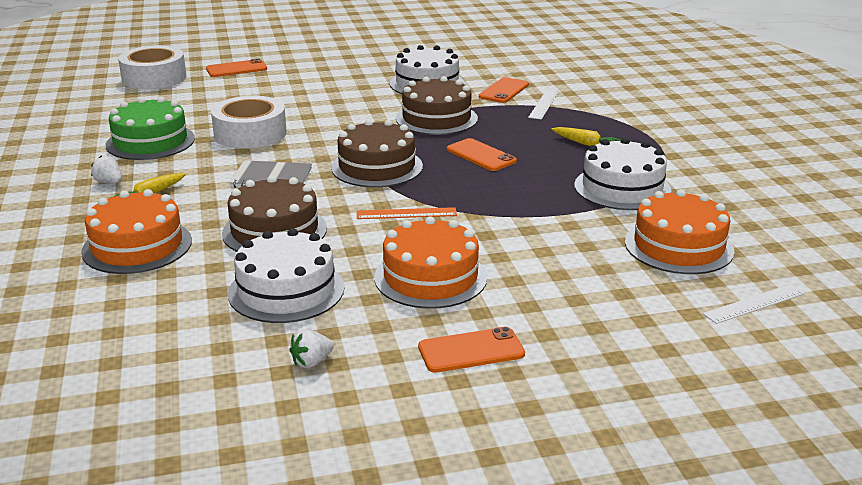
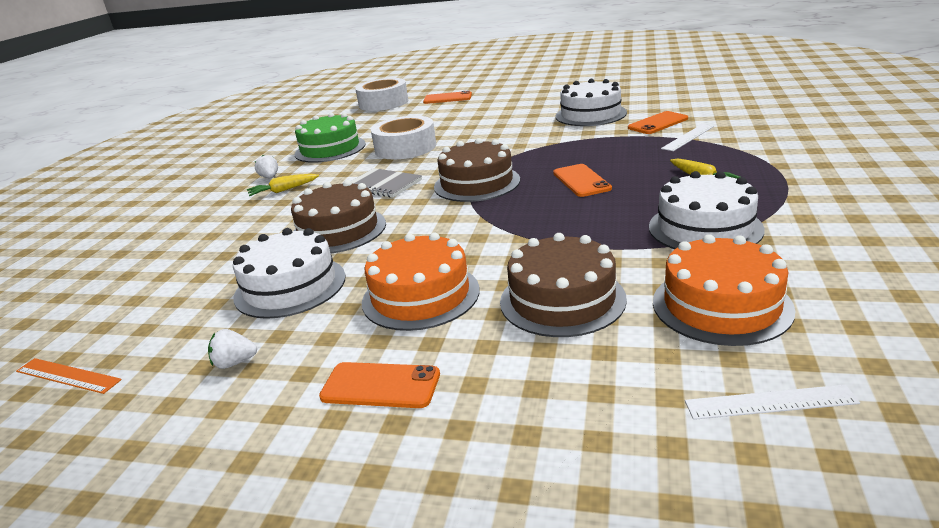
camera: 30 degrees right, 0 degrees up
(137, 246) = (231, 230): orange cake -> none
(406, 213) = (460, 229): orange ruler -> orange ruler (67, 375)
(436, 118) = (571, 144): brown cake -> brown cake (562, 300)

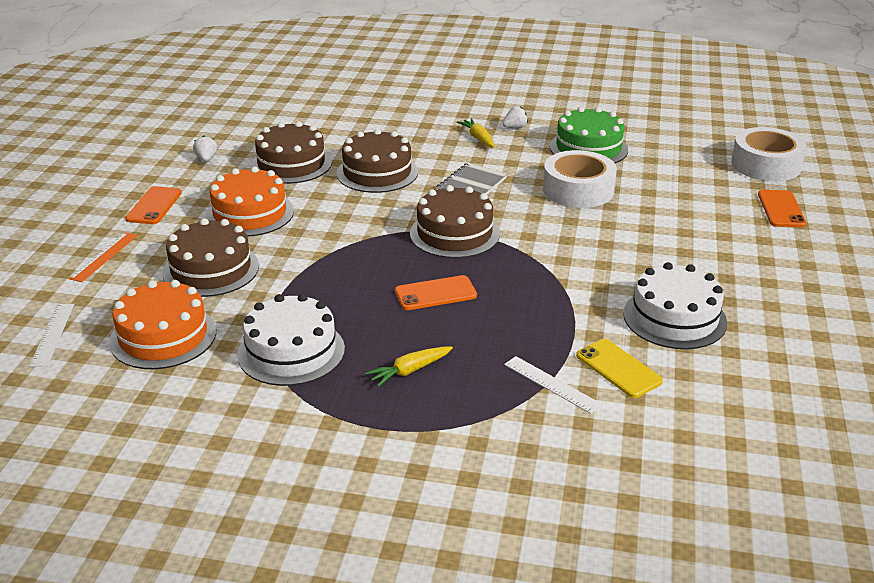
camera: 85 degrees right, 5 degrees up
(67, 375) = (224, 114): orange ruler -> orange ruler (104, 256)
(290, 286) = (291, 164): white cake -> brown cake
(658, 123) = (618, 368): orange phone -> yellow phone

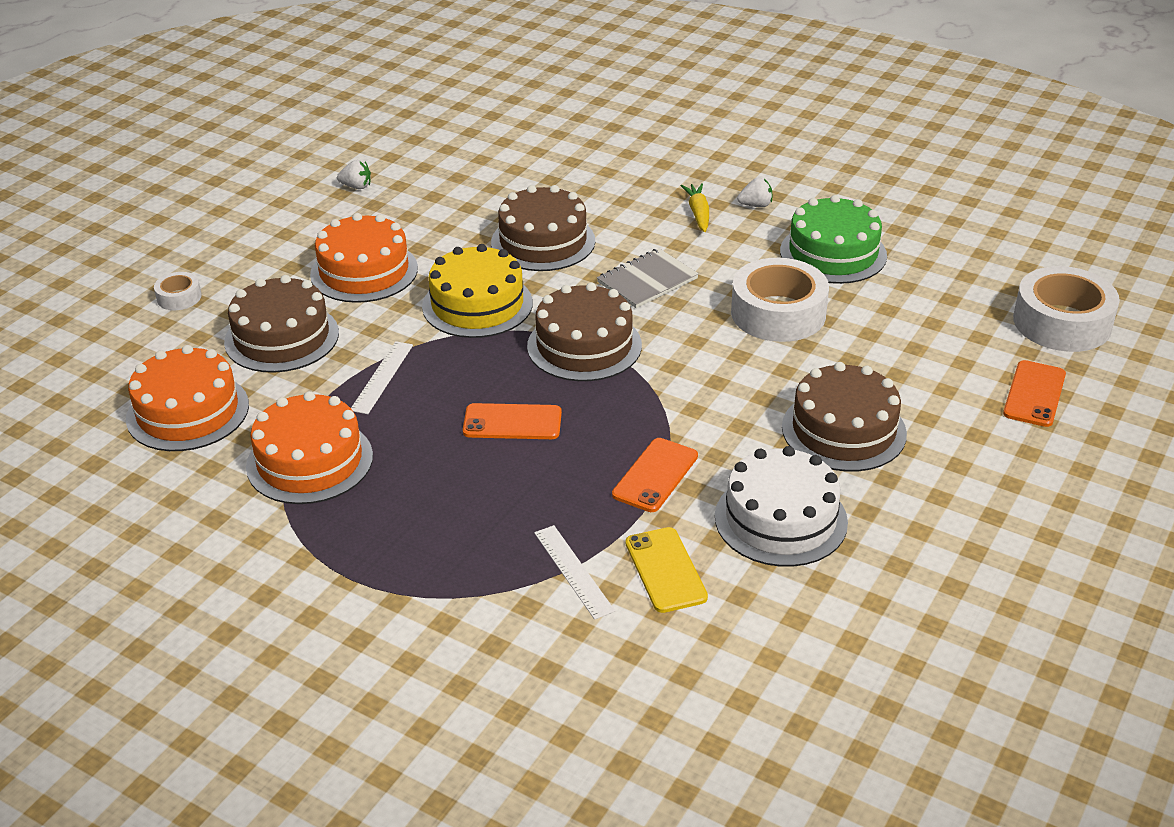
camera: 20 degrees right, 5 degrees up
(52, 334) = (80, 384): white ruler -> white ruler (382, 377)
(104, 256) = (179, 297): orange ruler -> white tape
(154, 206) = (265, 241): orange phone -> orange phone (655, 475)
(206, 159) = (356, 186): white strawberry -> white strawberry turned 90 degrees clockwise
(291, 164) = (449, 211): brown cake -> brown cake (843, 430)
(291, 351) = (309, 461): white cake -> orange cake
(355, 221) = (477, 305): none -> yellow cake
(409, 371) = (423, 516): yellow carrot -> none

